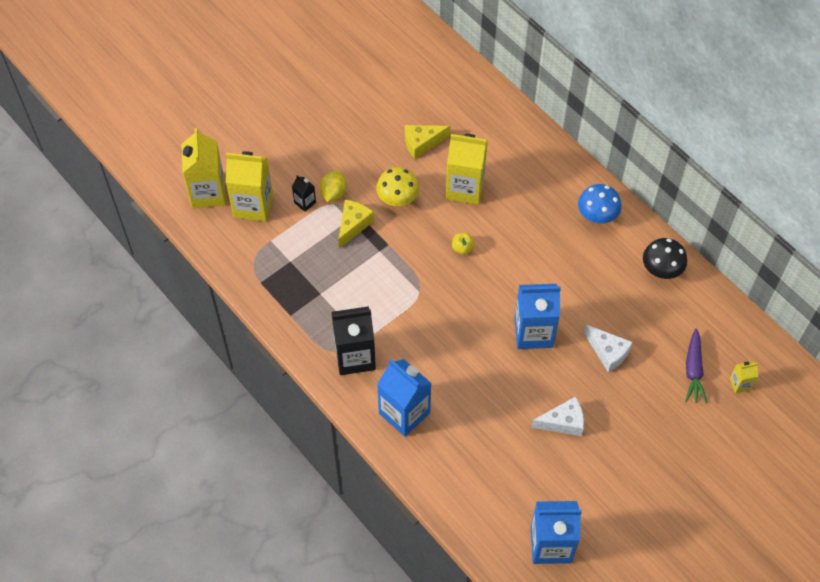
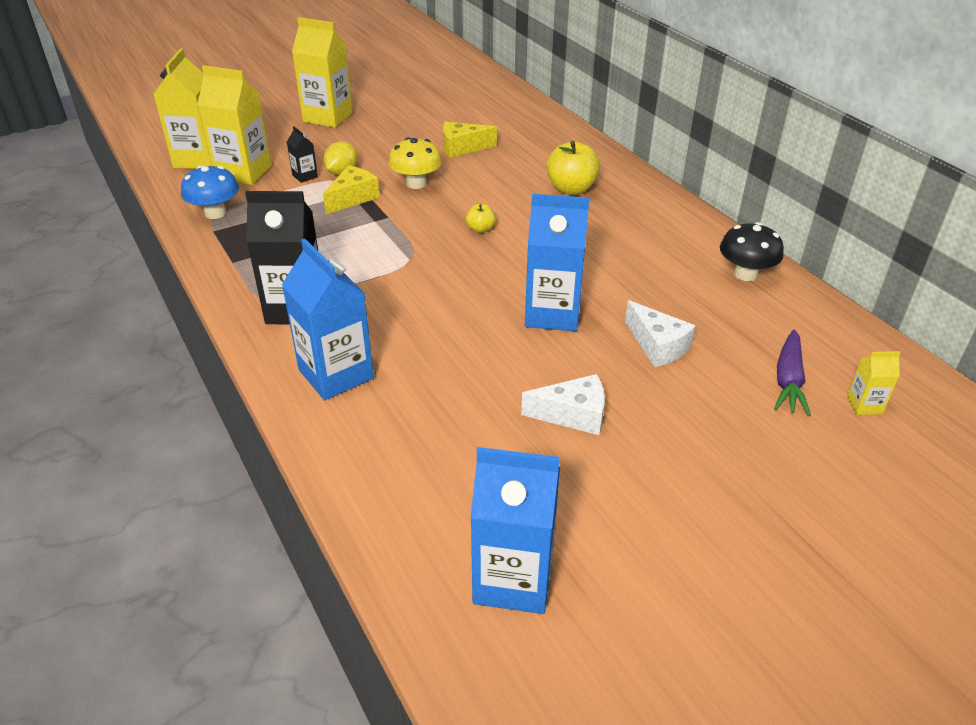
camera: 10 degrees right, 20 degrees down
(465, 188) = (501, 183): yellow carton -> yellow carton (328, 117)
(521, 187) = (571, 189): none -> yellow apple
(597, 215) = (663, 220): blue mushroom -> blue mushroom (215, 213)

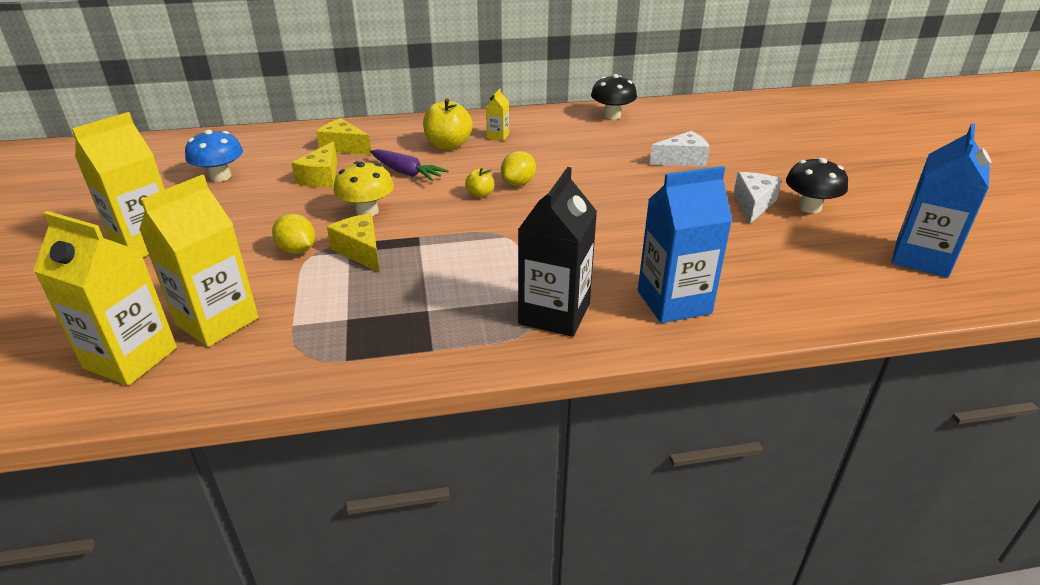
camera: 70 degrees left, 5 degrees down
(215, 213) = (302, 354): blue mushroom -> blue mushroom (220, 177)
(305, 176) = (278, 276): black carton -> none
(517, 245) = (518, 183): none -> yellow lemon
(526, 141) = (344, 147): none -> yellow cheese
(552, 313) = (626, 188): blue carton -> none
(596, 467) = (809, 207): none -> black mushroom
(788, 380) = (732, 131): purple carrot -> purple carrot (406, 173)
(864, 405) = (759, 119): yellow carton -> yellow carton (498, 136)

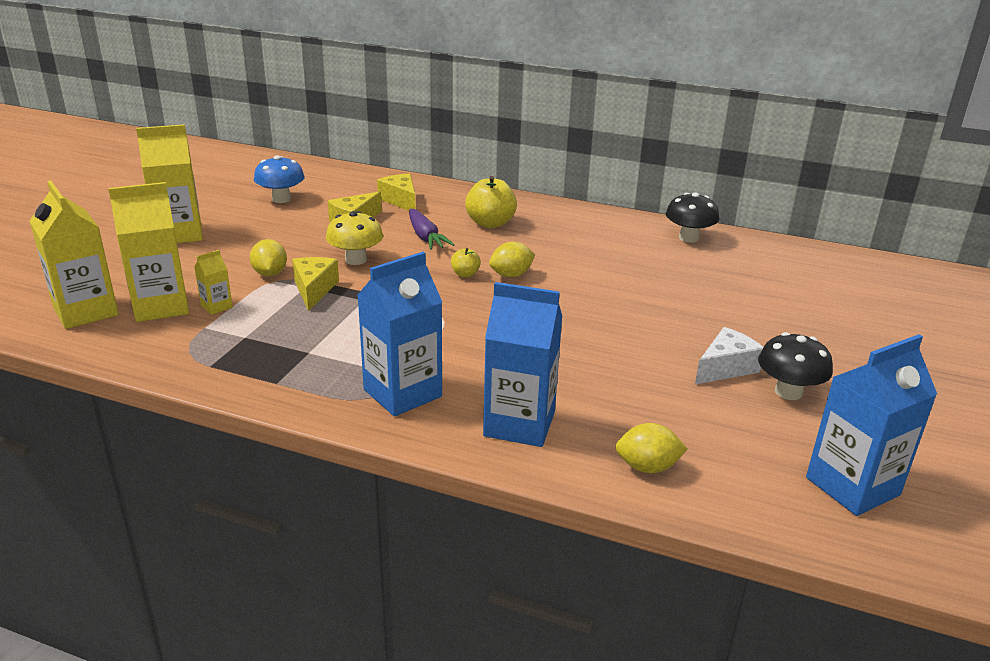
camera: 30 degrees right, 5 degrees down
(498, 136) = (546, 227): yellow carton -> yellow carton (216, 307)
(554, 314) = (402, 393): black carton -> blue carton
(682, 160) = (706, 302): white cheese -> none
(796, 298) = (647, 467): none -> yellow lemon

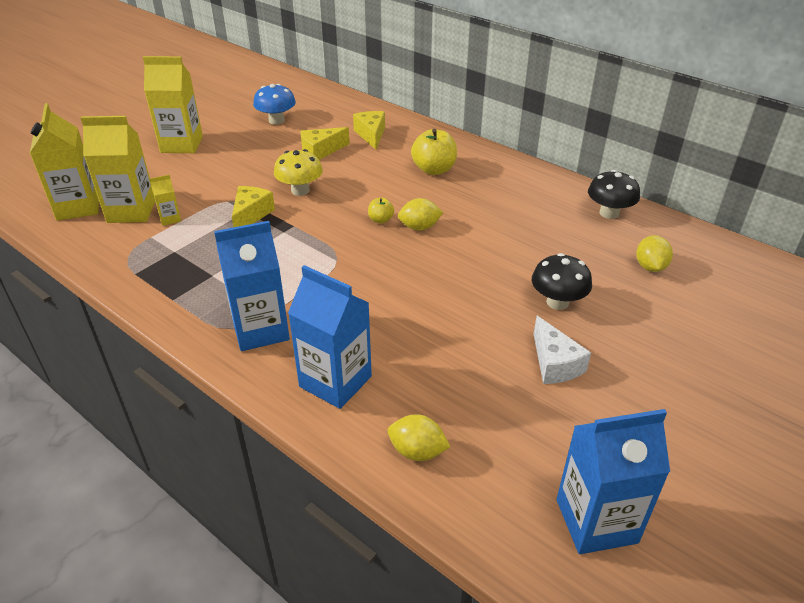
camera: 20 degrees right, 10 degrees up
(270, 273) = (226, 193): yellow lemon -> yellow lemon (650, 267)
(425, 237) = (370, 176): purple carrot -> none
(725, 368) = (555, 363): white cheese -> white cheese turned 90 degrees clockwise
(788, 392) = (599, 403): black mushroom -> black mushroom (557, 302)

